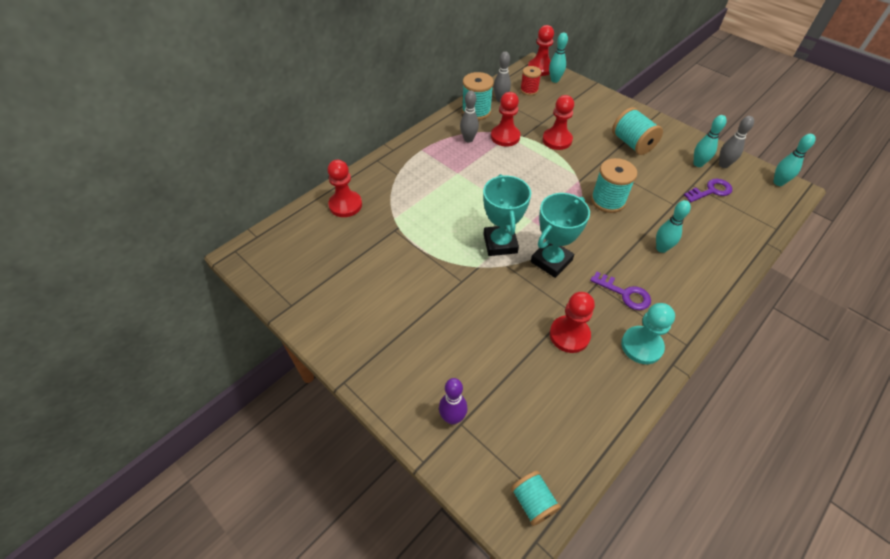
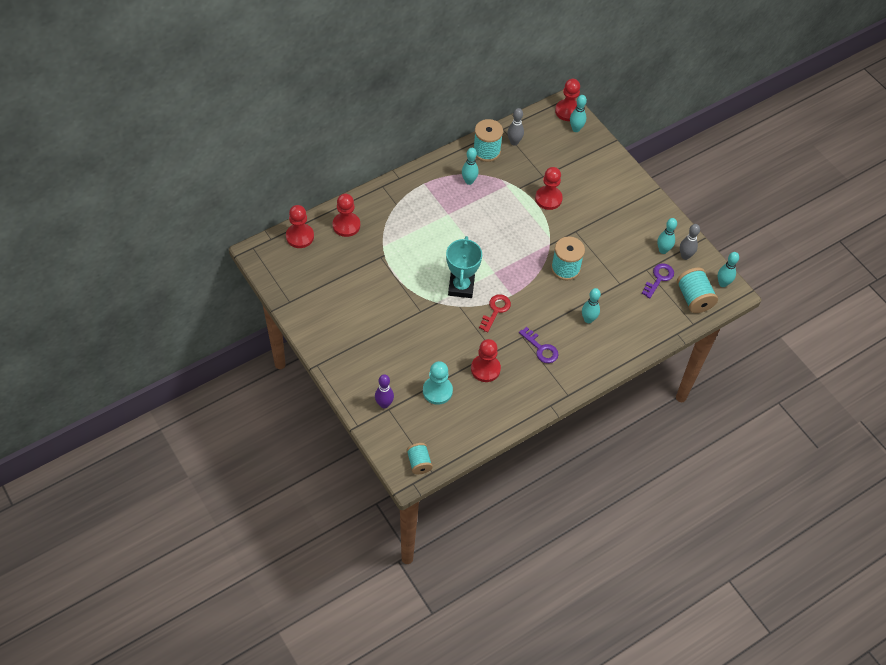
camera: 10 degrees right, 5 degrees up
(468, 139) = (469, 181): grey bowling pin -> turquoise bowling pin
(505, 137) = (503, 185): red pawn -> red pawn (300, 236)
(529, 90) = (546, 136): red spool -> none
(551, 261) = (495, 310): turquoise trophy -> red key
(632, 144) = (615, 217): turquoise spool -> turquoise spool (694, 298)
(641, 346) = (534, 388): turquoise pawn -> turquoise pawn (437, 391)
(711, 191) = (659, 278): purple key -> purple key turned 45 degrees counterclockwise

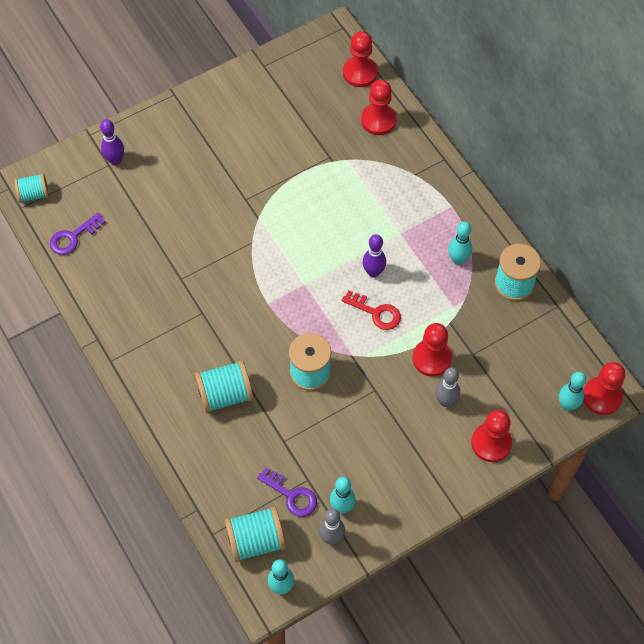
camera: 95 degrees right, 5 degrees up
(437, 391) = (128, 215): turquoise pawn -> none
(461, 287) = (281, 245): turquoise trophy -> none
(482, 230) = (373, 272): none -> purple bowling pin
(485, 369) = (156, 268): red pawn -> red pawn (491, 443)
(495, 310) = (243, 283): red key -> red key (376, 312)
(514, 142) = (534, 320): grey bowling pin -> grey bowling pin (445, 401)
(541, 348) = (182, 333): purple key -> purple key (73, 237)
(588, 319) = (225, 395): turquoise bowling pin -> turquoise spool

